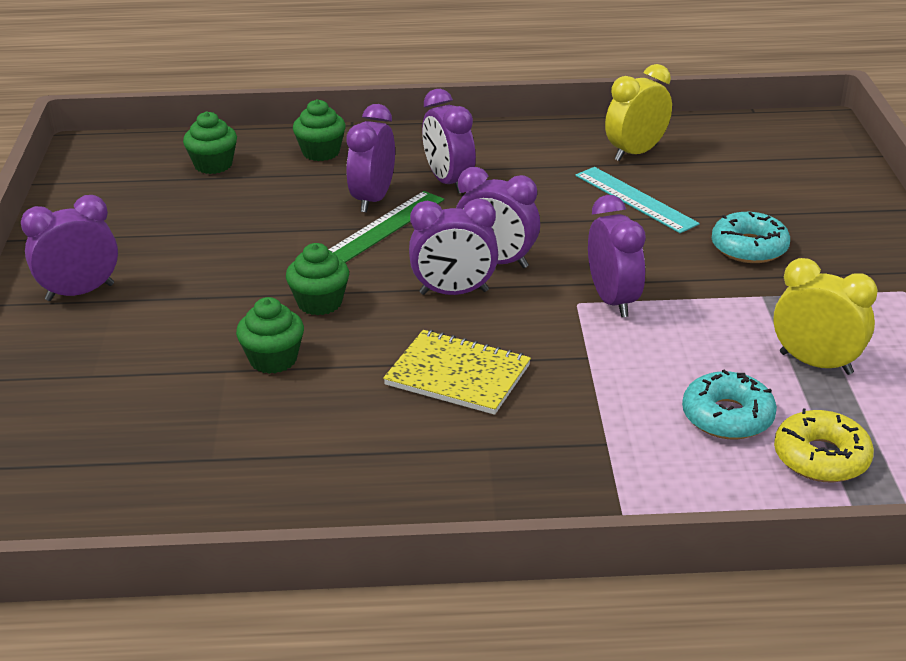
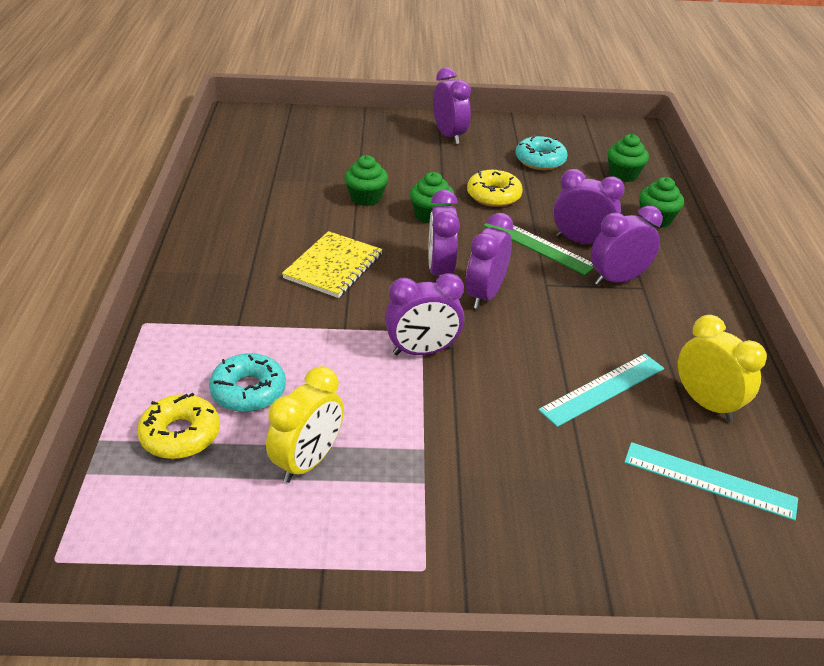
camera: 90 degrees right, 5 degrees up
(266, 255) = (493, 195): none -> yellow donut
(732, 160) = (709, 480): none -> turquoise ruler
(749, 248) = (512, 456): turquoise donut -> turquoise donut (540, 160)

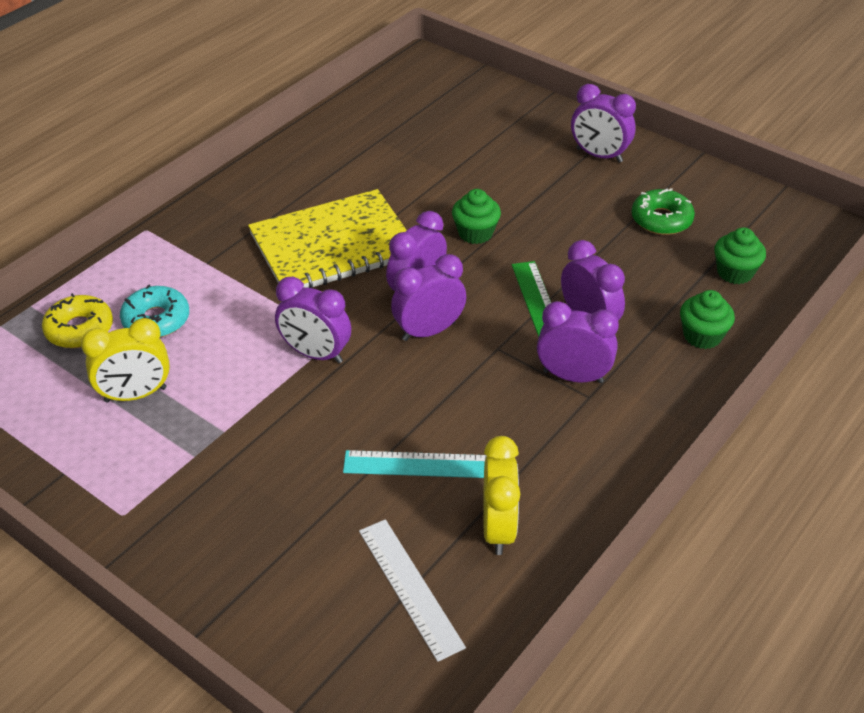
camera: 40 degrees right, 5 degrees up
(333, 266) = (333, 245): yellow notebook -> yellow notebook, size x1.62
(366, 198) = (437, 191): green cupcake -> none
(449, 135) = (599, 155): purple clock -> purple clock turned 105 degrees clockwise
(493, 195) = (562, 238): yellow donut -> none
(540, 160) = (661, 220): turquoise donut -> green donut
(709, 480) = (410, 587): turquoise ruler -> white ruler

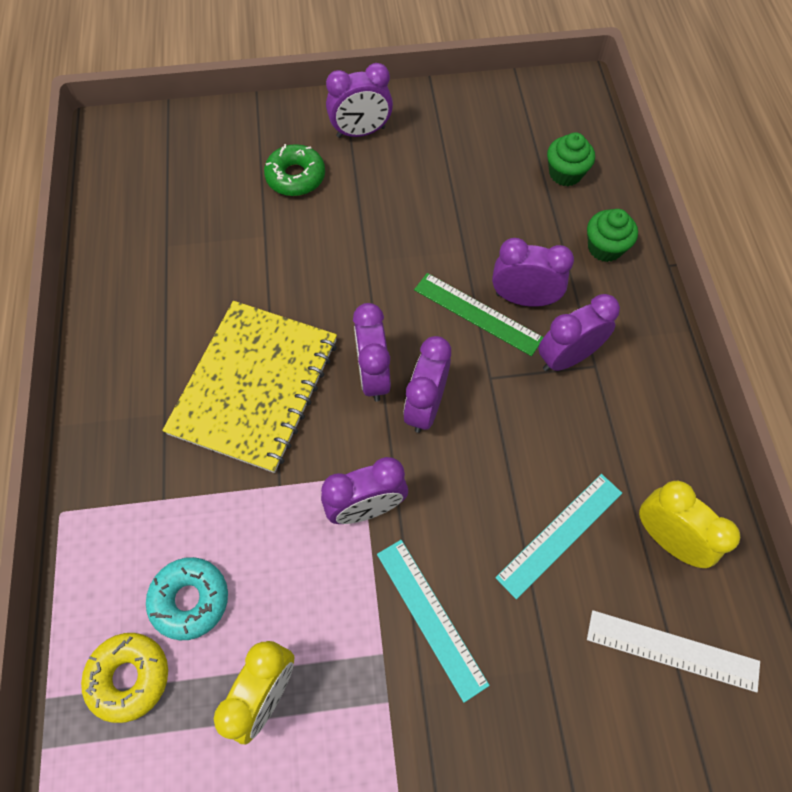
camera: 45 degrees left, 20 degrees up
(276, 437) = (430, 617): none -> turquoise ruler
(475, 233) = (353, 281): green cupcake -> none
(661, 220) = (469, 162): green donut -> green donut (295, 177)

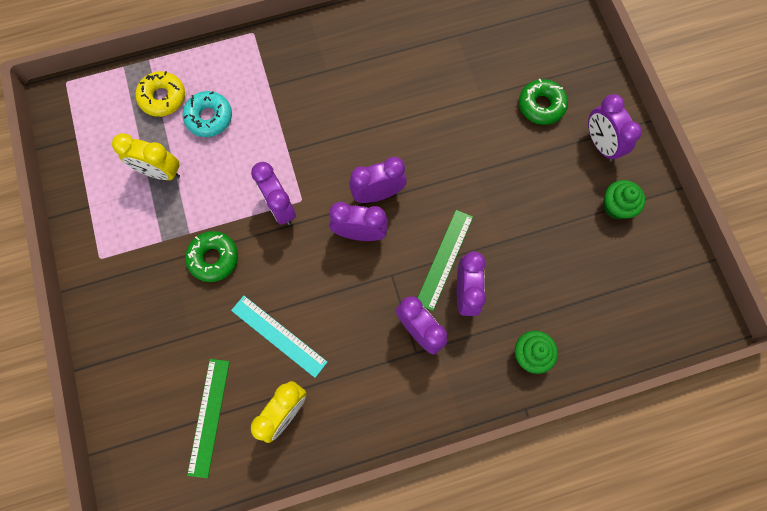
camera: 80 degrees right, 10 degrees up
(254, 386) = (355, 119): yellow notebook -> none
(430, 617) = (214, 258): turquoise ruler -> green donut
(565, 173) = (602, 315): green cupcake -> green cupcake (616, 206)
(672, 650) = (209, 417): white ruler -> green ruler

